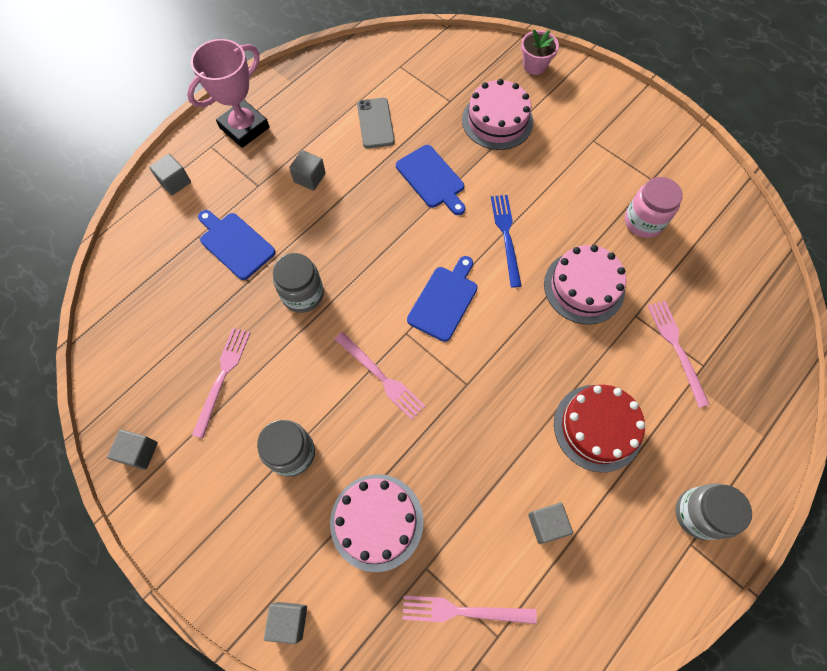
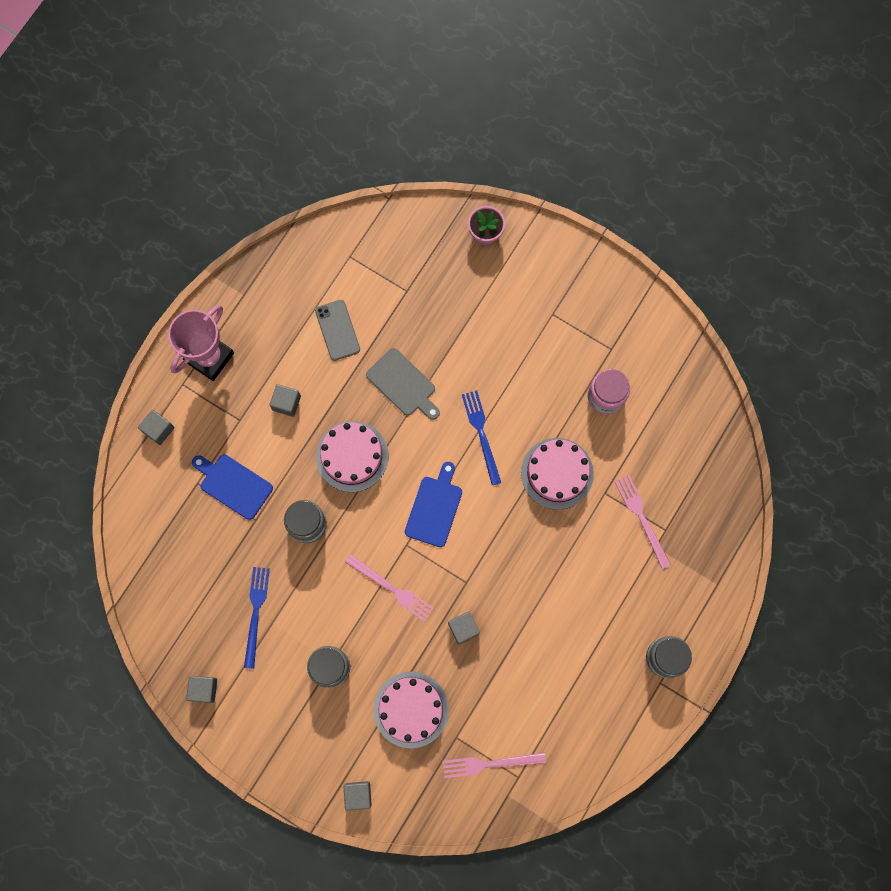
camera: 10 degrees left, 10 degrees up
(222, 377) = (255, 613): pink fork -> blue fork
(432, 179) = (403, 384): blue cutting board -> grey cutting board
(497, 120) = (456, 307): pink cake -> pink cake (352, 456)
(546, 524) = (546, 687): grey cube -> grey cube (463, 628)
(597, 427) = (580, 600): red cake -> none

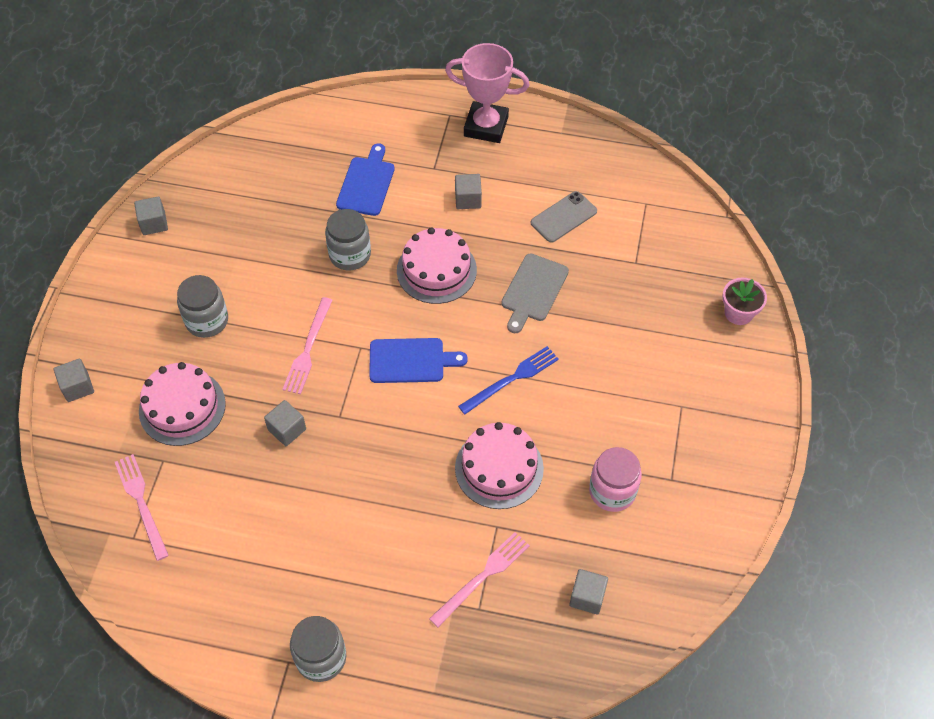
camera: 70 degrees right, 20 degrees down
(158, 429) = (397, 111): grey cube -> grey cube (587, 597)
(255, 613) = (243, 241): blue fork -> none

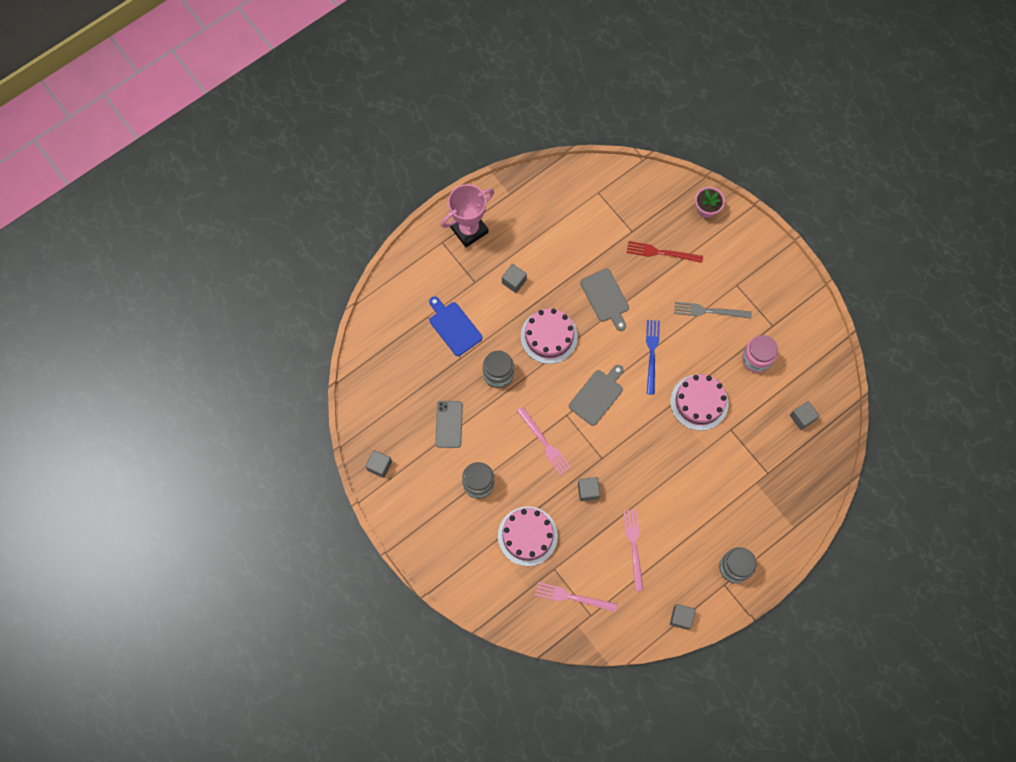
camera: 50 degrees left, 15 degrees up
(77, 387) = (466, 584): grey cube -> grey cube (681, 617)
(410, 361) = (597, 395): blue cutting board -> grey cutting board
(482, 577) = (752, 458): pink fork -> pink fork (634, 546)
(563, 217) = (570, 242): grey phone -> grey phone (449, 424)
(620, 400) = (709, 311): none -> grey fork
(640, 306) = (661, 253): none -> red fork

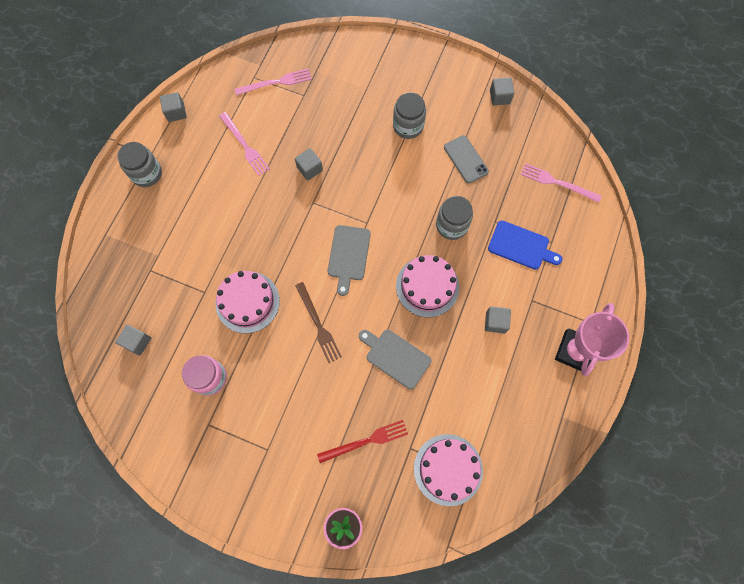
camera: 150 degrees right, 0 degrees up
(527, 536) = (341, 108): pink cake -> pink cake (448, 469)
(544, 443) = (372, 188): pink fork -> pink fork (557, 183)
(651, 354) = (318, 324): blue fork -> brown fork
(709, 311) = (282, 403): grey fork -> none

